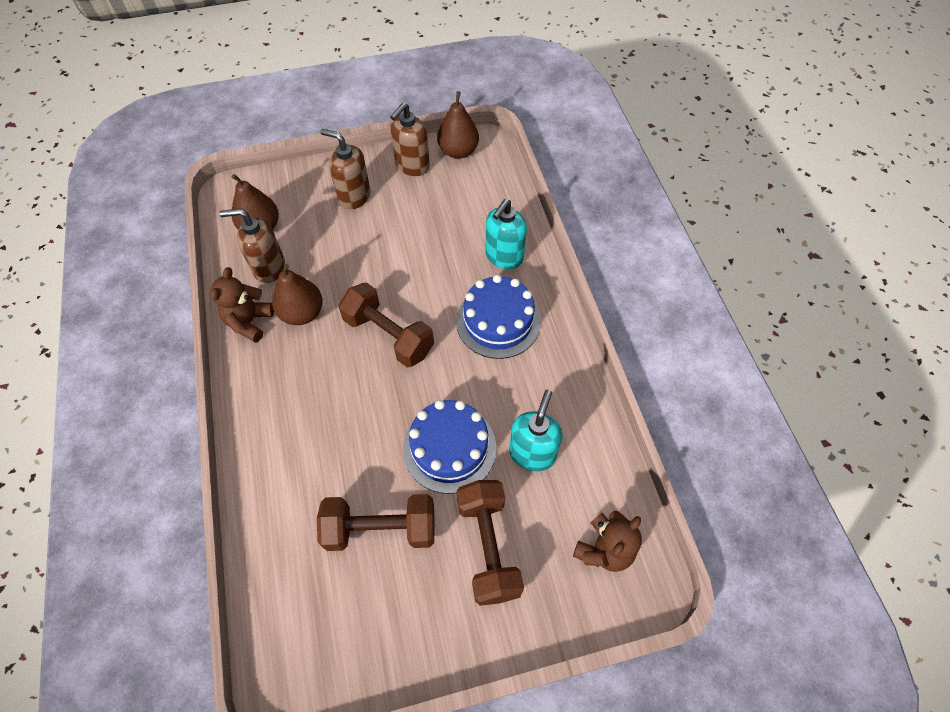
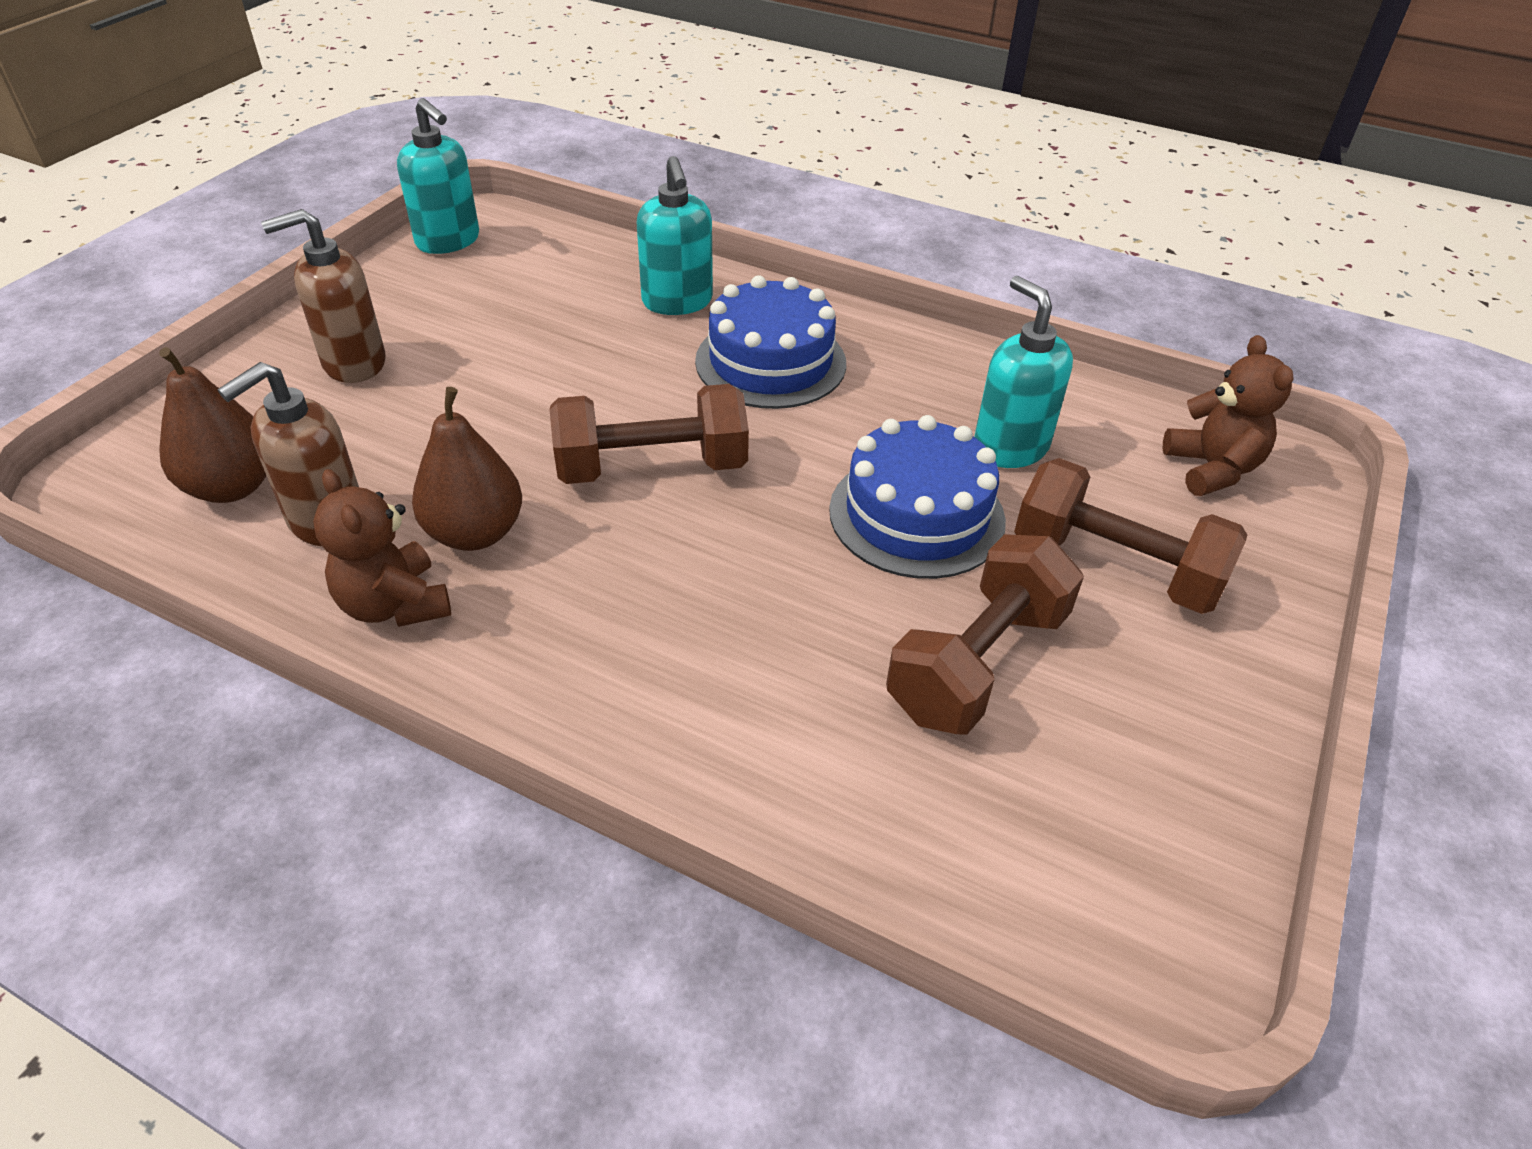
camera: 50 degrees left, 15 degrees down
(412, 166) = (400, 287): brown soap dispenser -> none
(458, 151) = (448, 241): brown pear -> turquoise soap dispenser

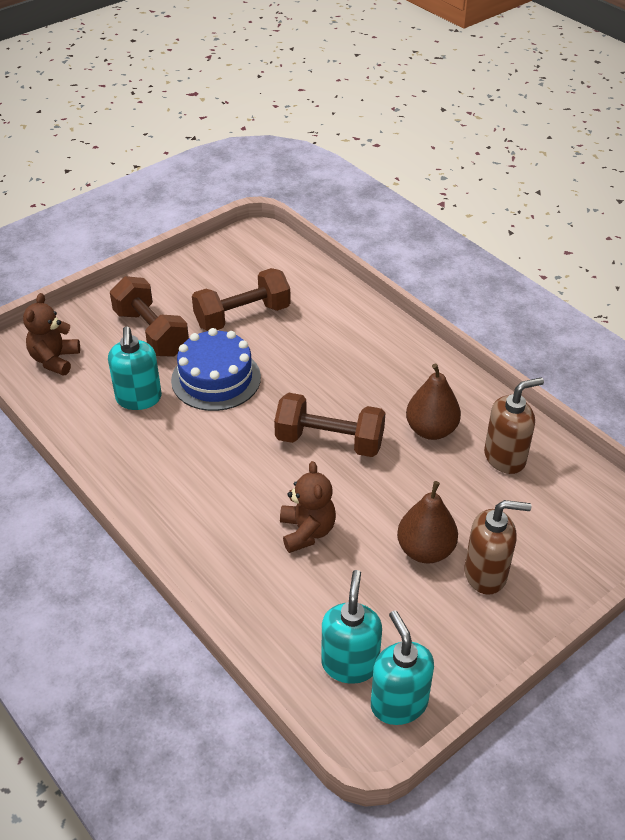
camera: 155 degrees left, 0 degrees up
(232, 487) = (556, 494): brown pear -> brown pear (425, 550)
(395, 604) = (474, 405): brown teddy bear -> brown teddy bear (307, 531)
(677, 302) = (251, 567): turquoise soap dispenser -> turquoise soap dispenser (350, 664)
(770, 362) = (222, 494): blue cake -> none

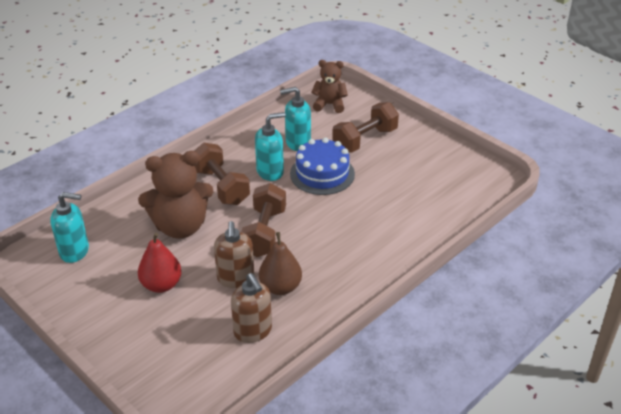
camera: 85 degrees right, 5 degrees down
(242, 316) = (393, 180): brown dumbbell -> brown dumbbell (221, 186)
(307, 531) = (180, 227): brown teddy bear -> brown teddy bear, size x1.71
(398, 703) = (43, 274): turquoise soap dispenser -> turquoise soap dispenser (270, 172)
(425, 550) = (161, 285): brown pear -> red pear
(486, 574) = (138, 317): brown soap dispenser -> brown soap dispenser (235, 279)

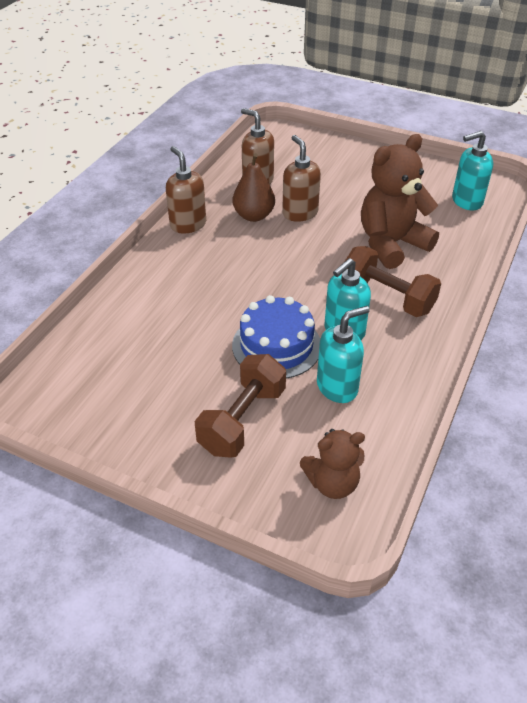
camera: 160 degrees right, 5 degrees up
(161, 285) = (362, 194): red pear -> none
(264, 233) = (301, 258): brown dumbbell -> none
(348, 293) = (188, 224): none -> brown soap dispenser

